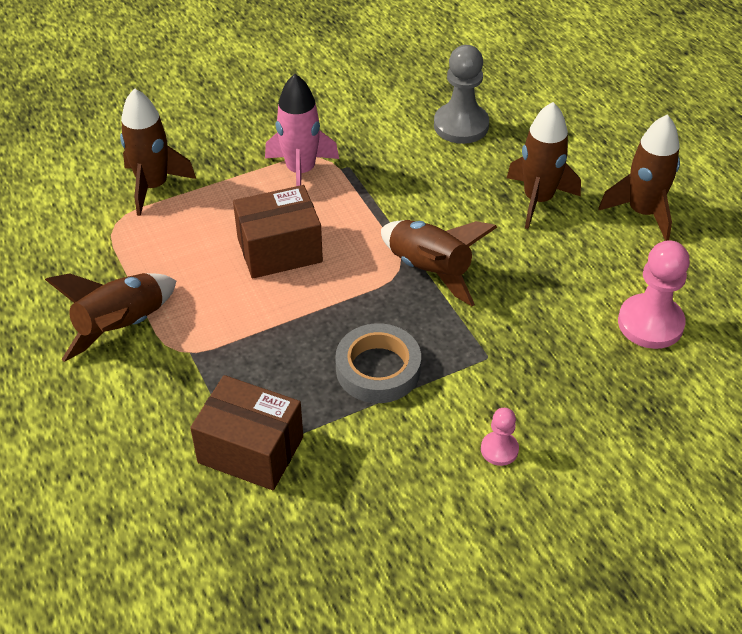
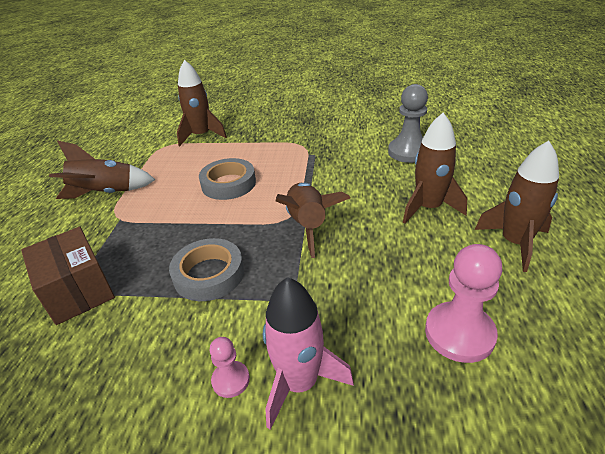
camera: 35 degrees right, 10 degrees down
(279, 250) = (228, 183): brown box -> grey tape
(301, 171) = (284, 149): pink rocket -> pink rocket (299, 383)

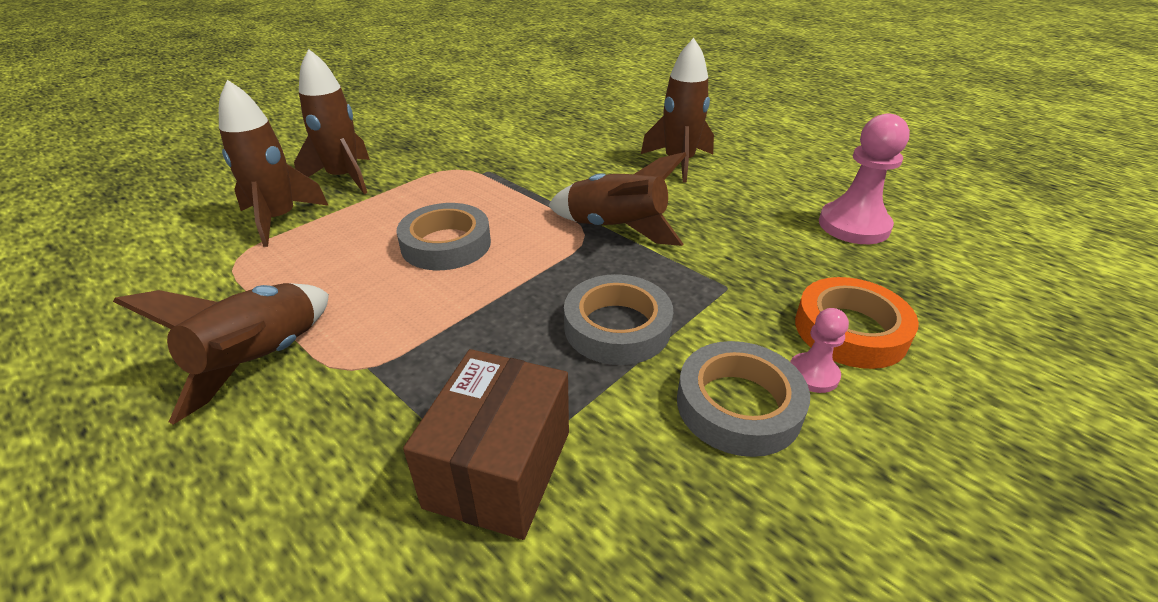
camera: 55 degrees left, 0 degrees up
(78, 291) = (499, 468): brown box -> brown box turned 75 degrees counterclockwise
(175, 355) = (738, 405): none -> grey tape
(299, 383) = (850, 330): pink rocket -> orange tape
(408, 152) = (577, 130): grey pawn -> none
(515, 243) = (772, 155): brown rocket -> brown rocket (344, 178)

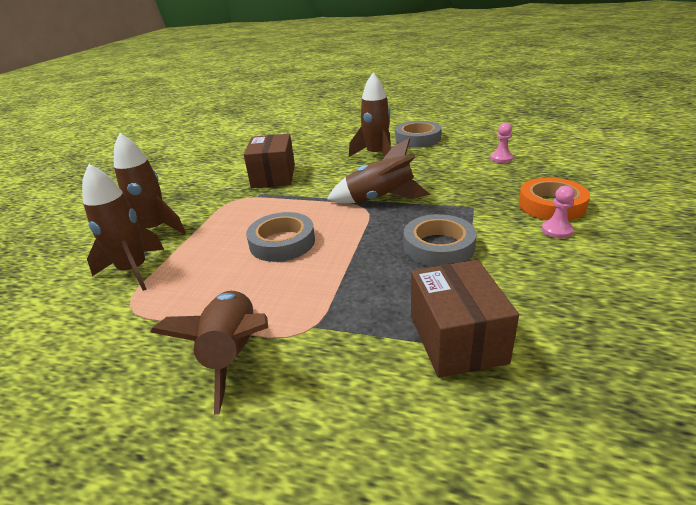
camera: 25 degrees left, 5 degrees down
(526, 152) = (273, 176): none -> brown box
(738, 405) = (539, 257): grey tape -> grey tape (418, 139)
(853, 225) = (501, 158): pink pawn -> pink pawn, size x0.53

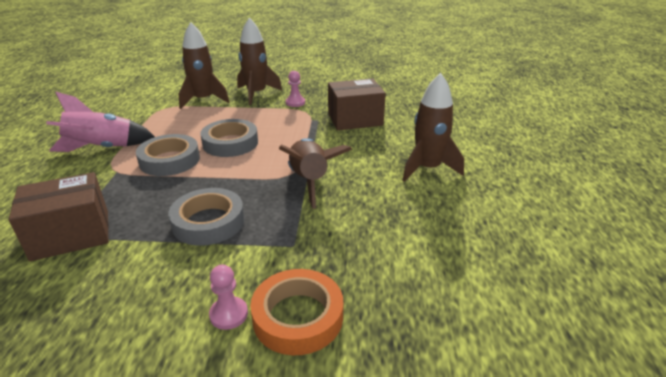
camera: 75 degrees right, 0 degrees up
(233, 354) = (102, 148): brown rocket -> pink rocket
(418, 139) = (498, 195): grey tape -> grey tape (169, 160)
(501, 158) = (454, 275): pink pawn -> pink pawn (295, 103)

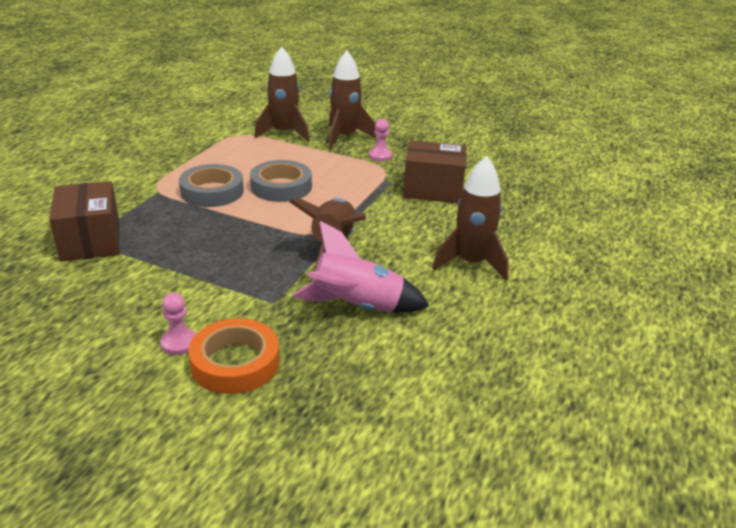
camera: 20 degrees right, 0 degrees up
(71, 235) = (90, 241): brown box -> brown box turned 75 degrees clockwise
(102, 148) = (157, 165): pink rocket -> pink rocket (357, 307)
(208, 222) = (211, 260): grey tape -> none

